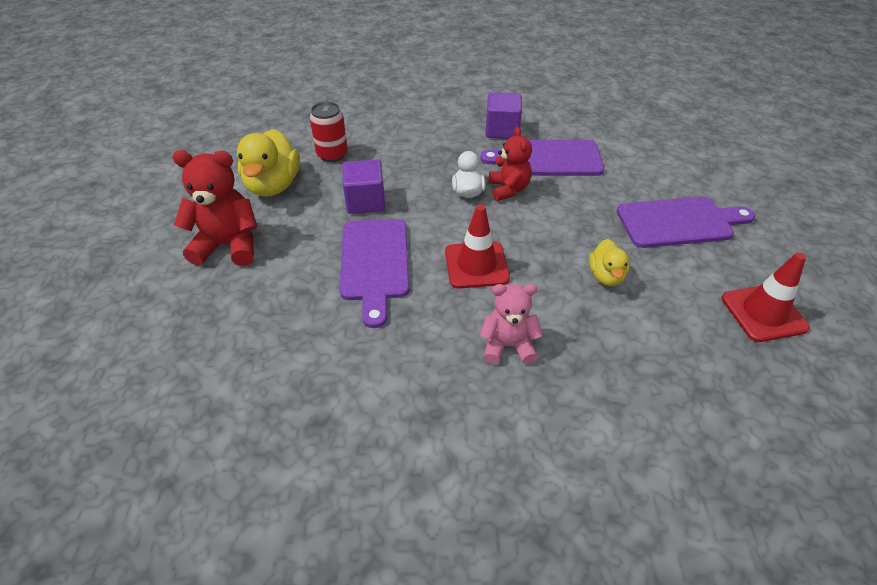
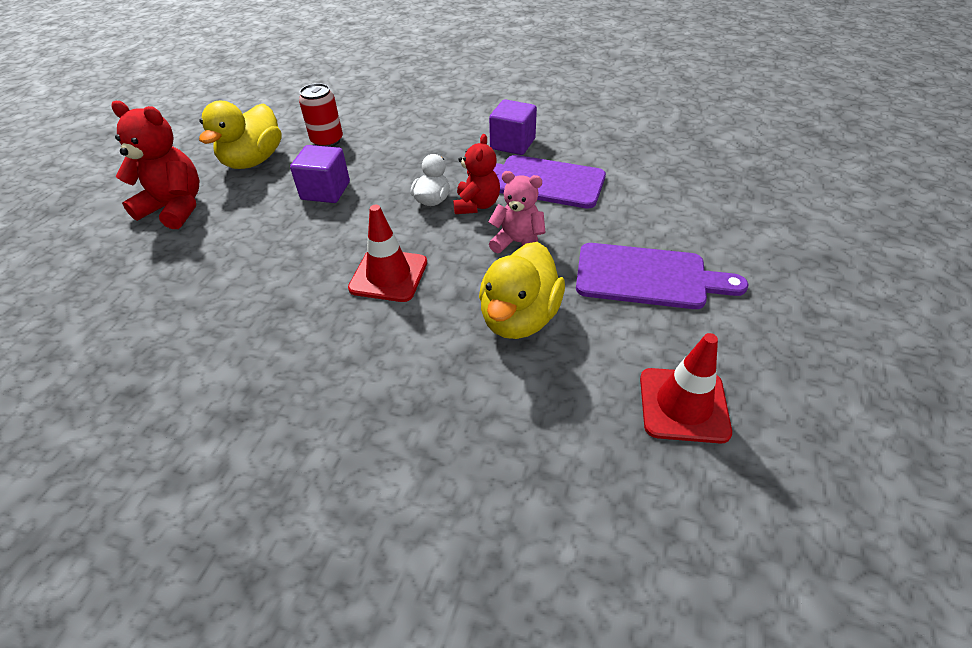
camera: 20 degrees right, 0 degrees up
(375, 263) = (291, 252): purple cutting board -> none
(508, 345) = (361, 366): pink teddy bear -> pink teddy bear (518, 243)
(606, 276) = (519, 318): yellow duck -> yellow duck, size x1.75

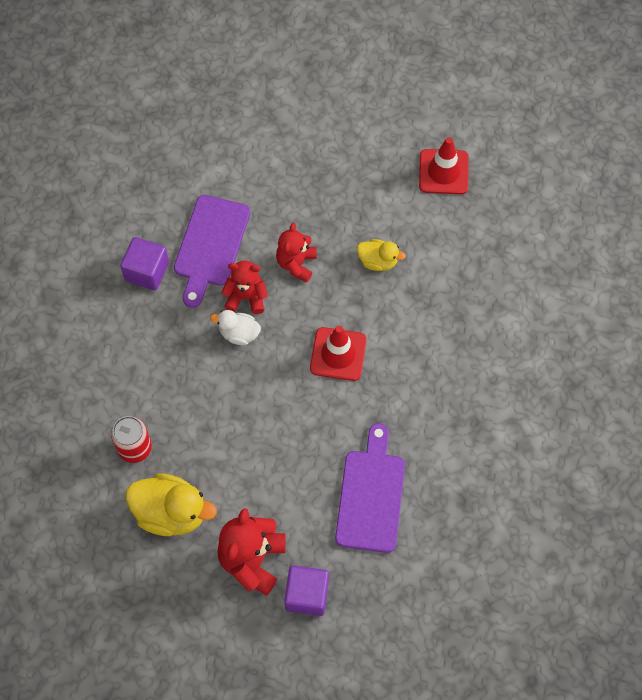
camera: 95 degrees left, 20 degrees up
(325, 191) = (225, 428): purple cube -> purple cube (307, 595)
(518, 243) = (296, 263): pink teddy bear -> red teddy bear
(519, 318) = (378, 261): yellow duck -> yellow duck, size x0.57
(648, 277) = (332, 178): purple cutting board -> purple cutting board (370, 495)

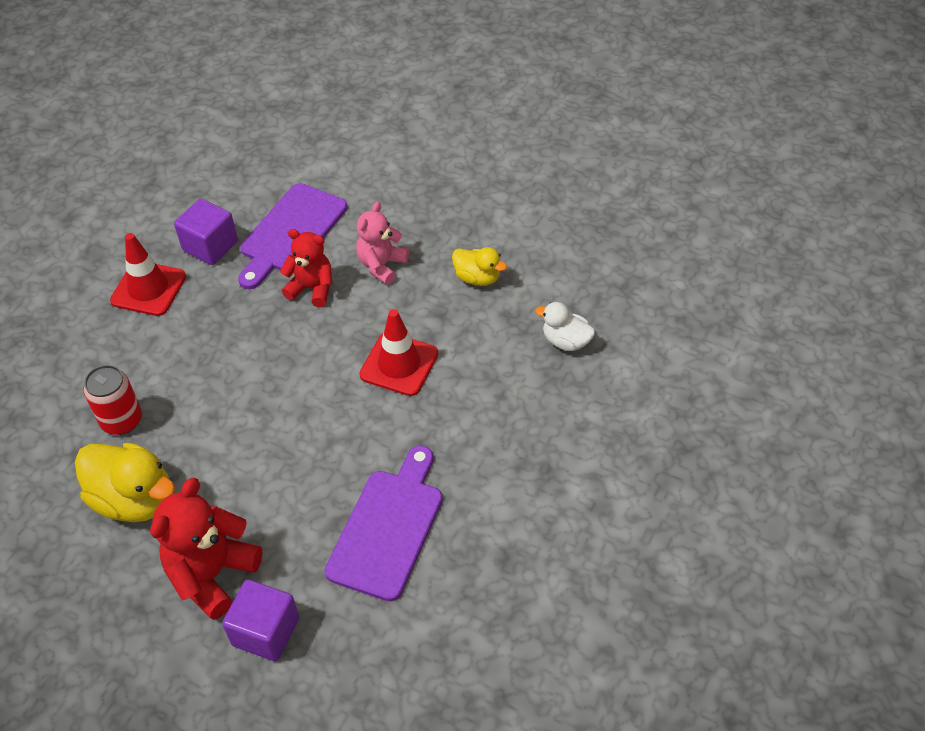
camera: 15 degrees right, 15 degrees down
(239, 333) = (290, 323): white duck -> white duck (566, 341)
(296, 263) = (381, 265): red teddy bear -> pink teddy bear
(443, 172) = (581, 203): red traffic cone -> red traffic cone (148, 289)

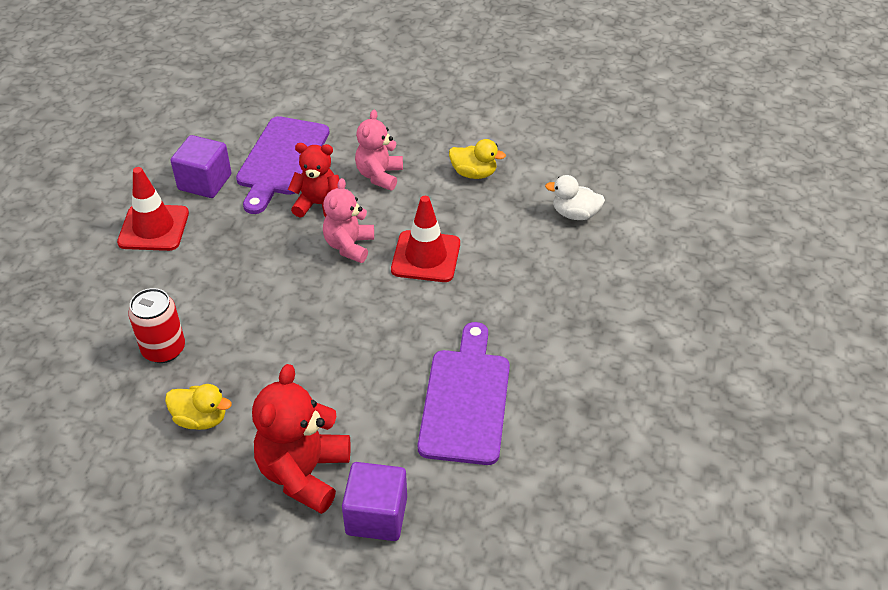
camera: 15 degrees left, 5 degrees down
(135, 499) = (201, 419): yellow duck -> yellow duck, size x0.57
(328, 339) = (349, 246): none -> pink teddy bear

